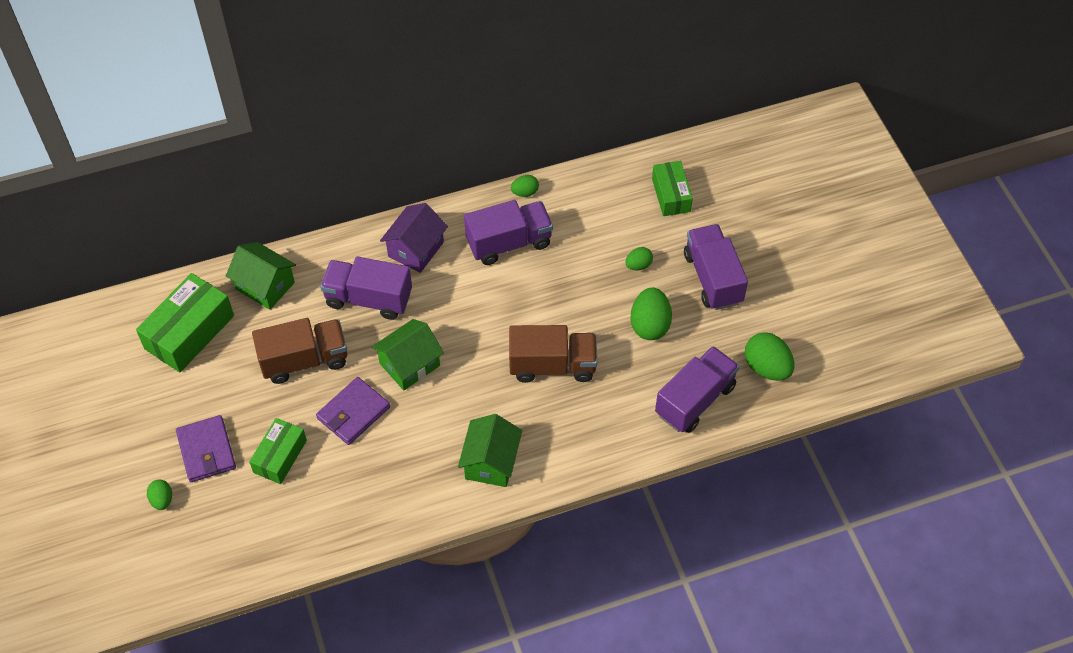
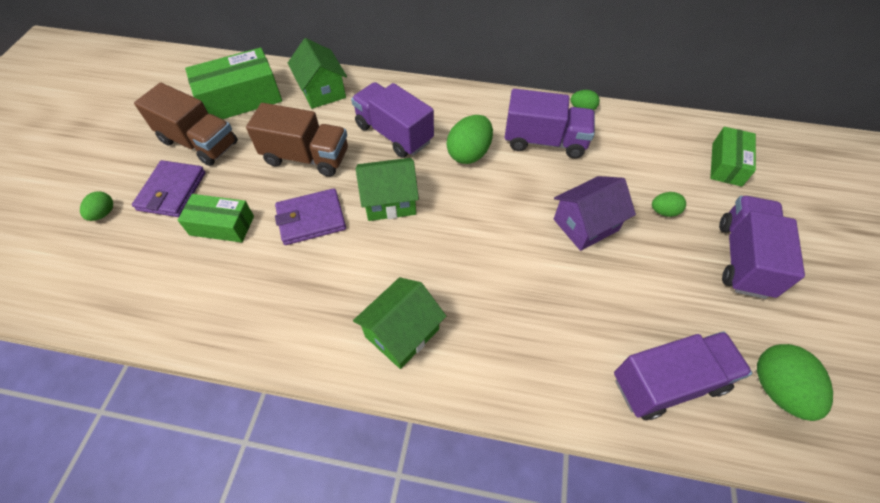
camera: 30 degrees right, 0 degrees up
(280, 456) = (222, 225): green box -> green box turned 45 degrees clockwise
(416, 249) = (460, 113): purple house -> purple house (585, 225)
(552, 365) = (524, 265): brown truck -> brown truck (199, 142)
(649, 325) = (649, 274): green egg -> green egg (469, 153)

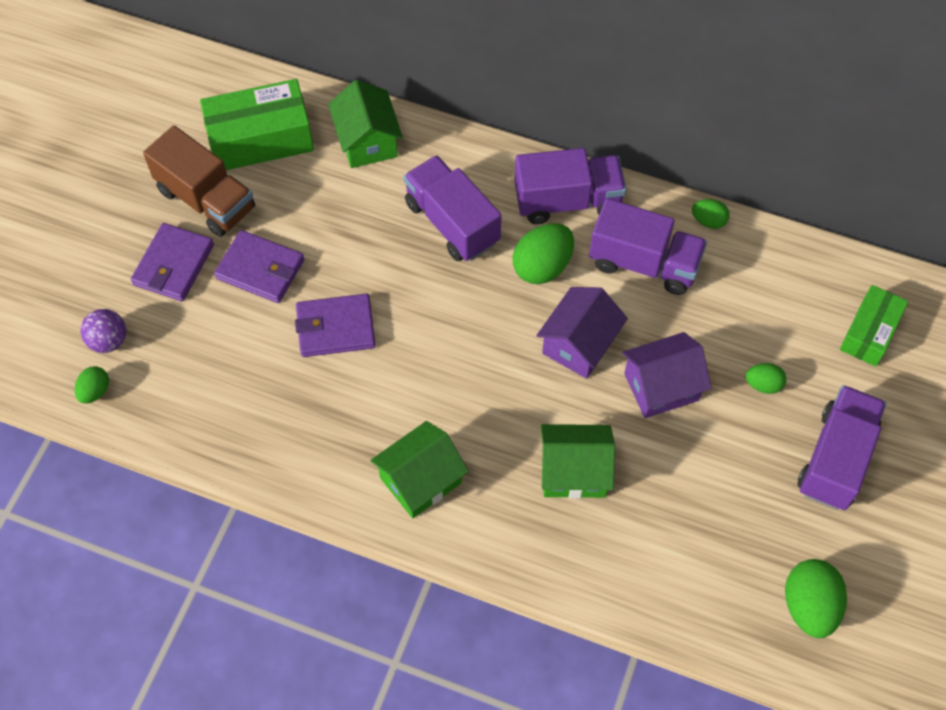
camera: 10 degrees right, 5 degrees up
(103, 213) = (95, 283): green egg -> green egg (95, 391)
(112, 257) = (109, 341): none -> purple ball
(222, 225) = (231, 320): green box -> none
(245, 184) = (260, 269): none -> purple wallet
(306, 157) = (337, 241): brown truck -> none
(390, 201) = (432, 318): green house -> green house (574, 471)
(512, 203) = (579, 344): none -> purple house
(668, 382) = (694, 580): purple truck -> purple truck (567, 201)

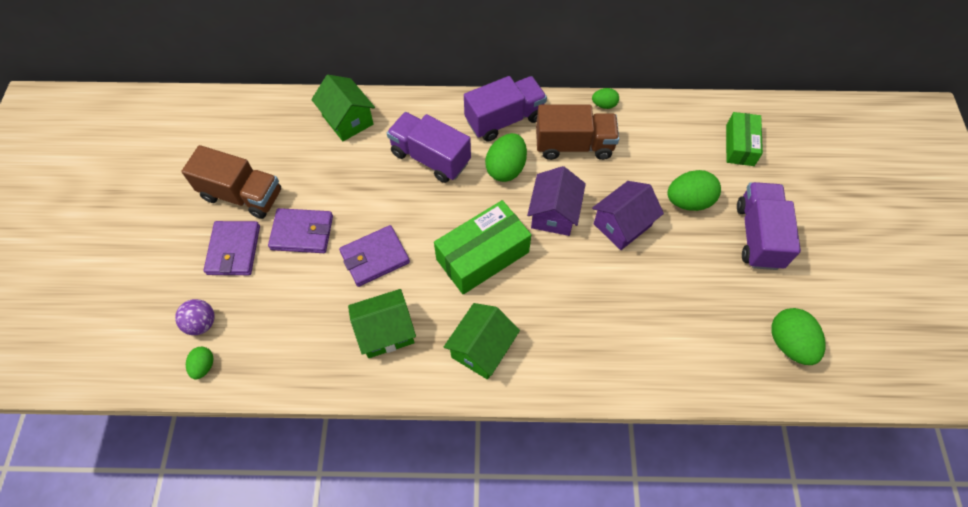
camera: 20 degrees left, 0 degrees up
(260, 139) = (268, 140): green box -> green box (482, 255)
(574, 471) = (588, 304): green house -> green house (385, 331)
(644, 263) = (574, 145): purple truck -> brown truck
(763, 384) = (688, 201): green egg -> green egg, size x1.80

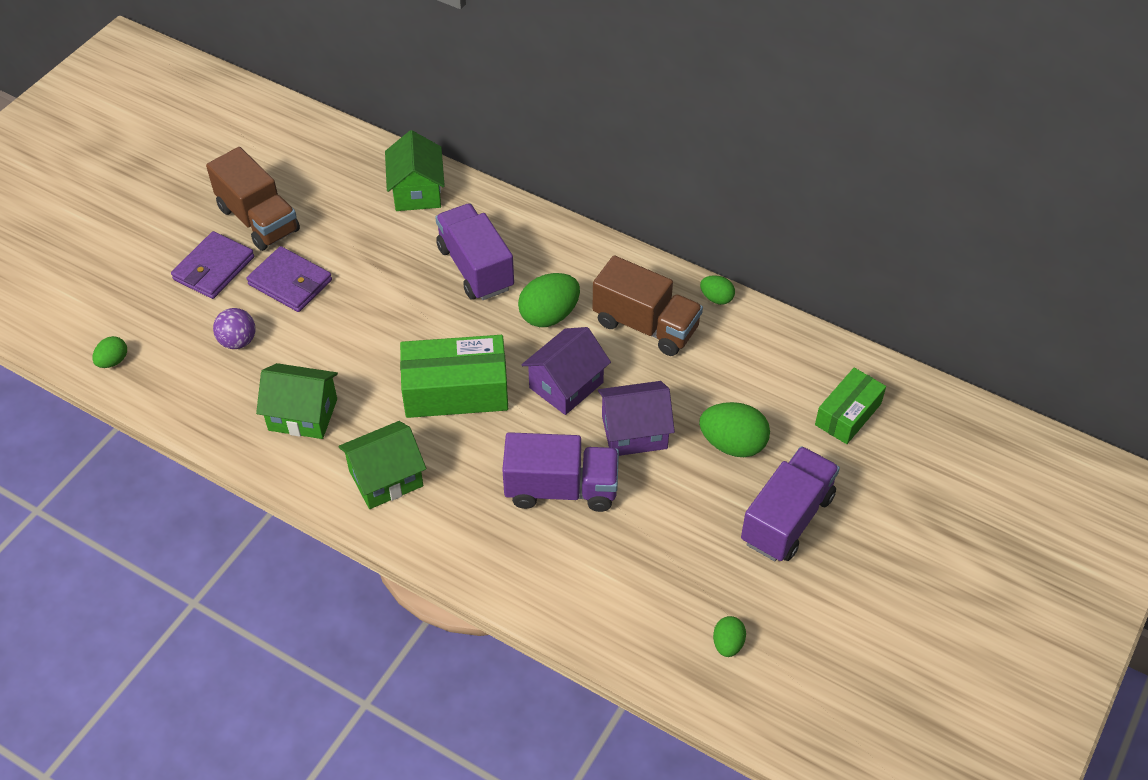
camera: 30 degrees right, 10 degrees down
(201, 323) = (137, 322): purple ball -> purple ball (238, 341)
(375, 257) = (344, 340): purple wallet -> none
(504, 119) = (588, 264): purple truck -> purple truck (561, 489)
(789, 343) = (727, 644): green egg -> green egg, size x0.56

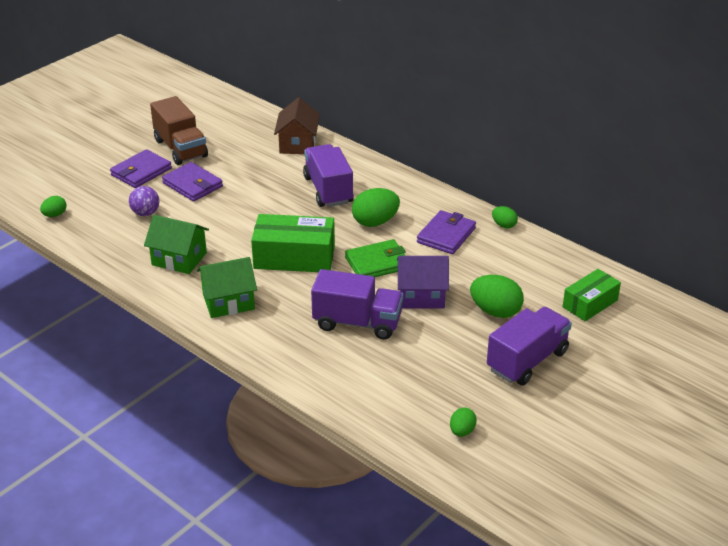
camera: 10 degrees right, 15 degrees down
(417, 191) = (298, 144): green house -> brown house
(566, 385) = (377, 263): purple house -> green wallet
(646, 325) = (446, 235): brown truck -> purple wallet

